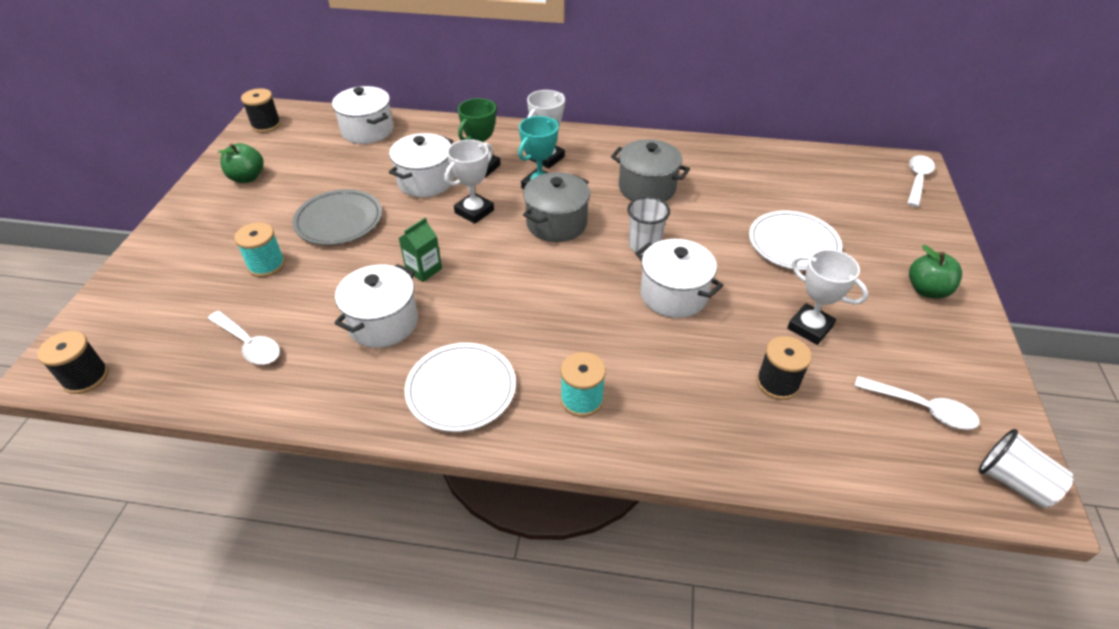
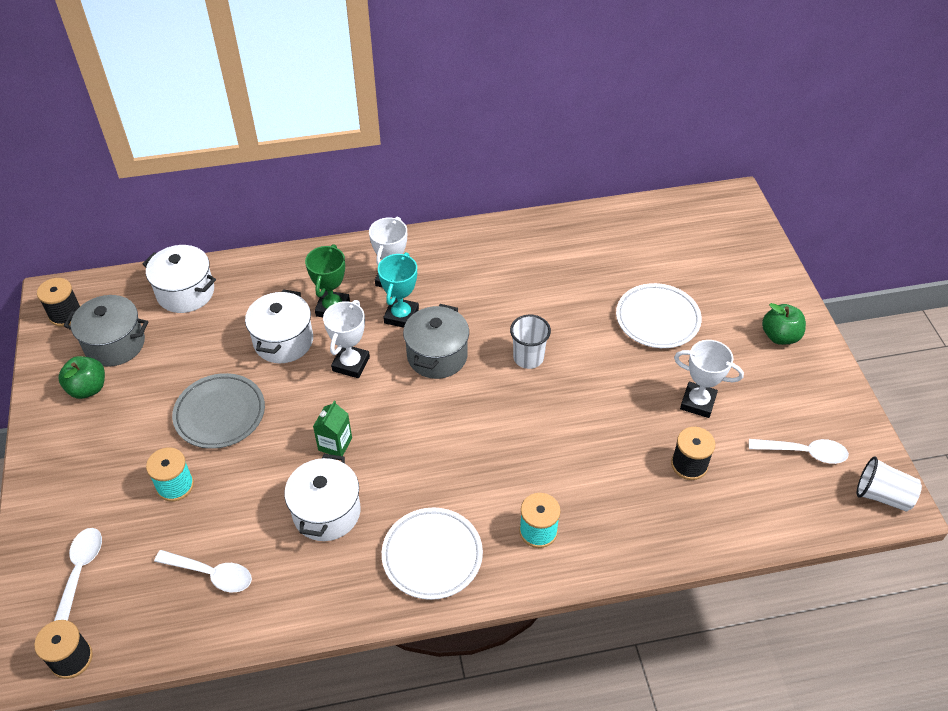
camera: 20 degrees left, 5 degrees up
(647, 188) = (505, 290): grey pot -> grey pot (115, 344)
(673, 295) = (574, 403): white pot -> none
(917, 180) = (742, 216): white spoon -> white spoon (80, 571)

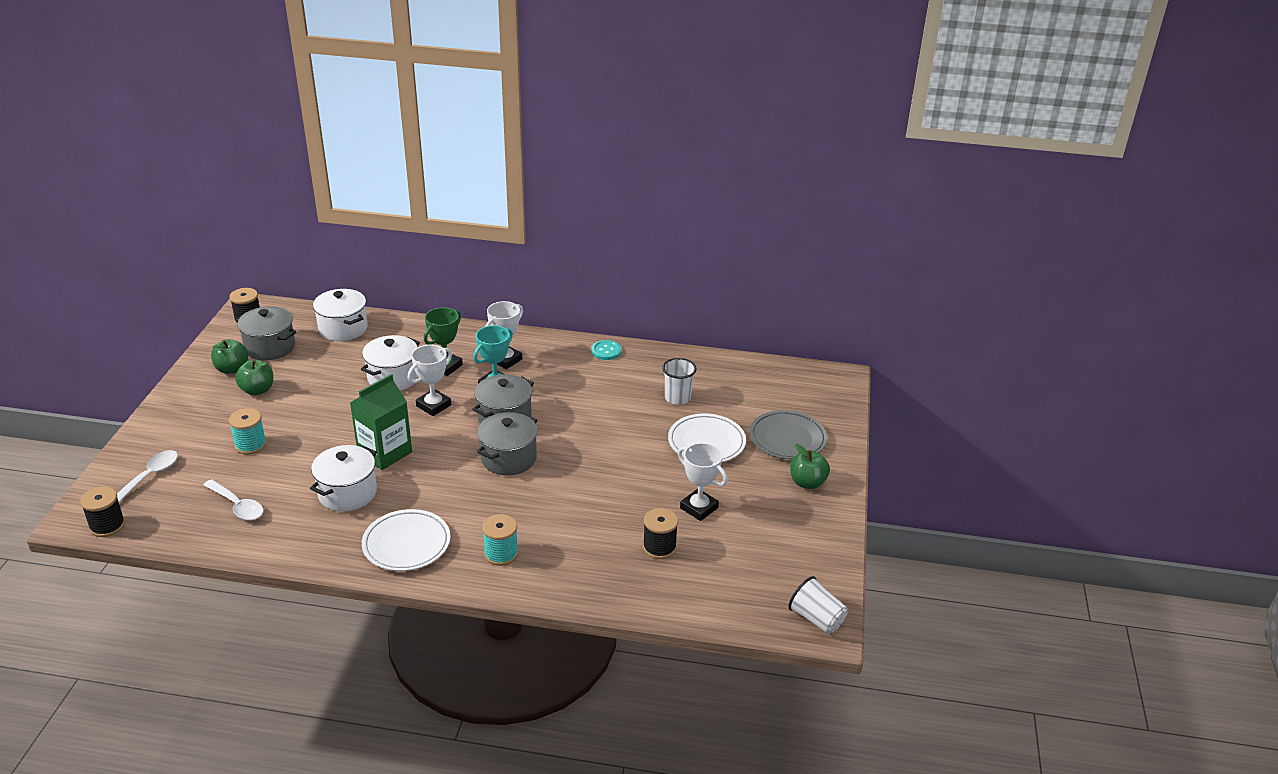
camera: 20 degrees right, 15 degrees down
(136, 408) = (257, 390): none -> green apple
(220, 414) = (314, 410): grey plate -> grey plate (787, 439)
(335, 444) = (385, 453): green carton -> green carton, size x1.76
(472, 406) = (508, 458): none -> grey pot
(490, 236) = (606, 351): none -> turquoise button
(528, 358) = (577, 439): white cup -> white cup (677, 398)
(804, 452) = (767, 568): white spoon -> none

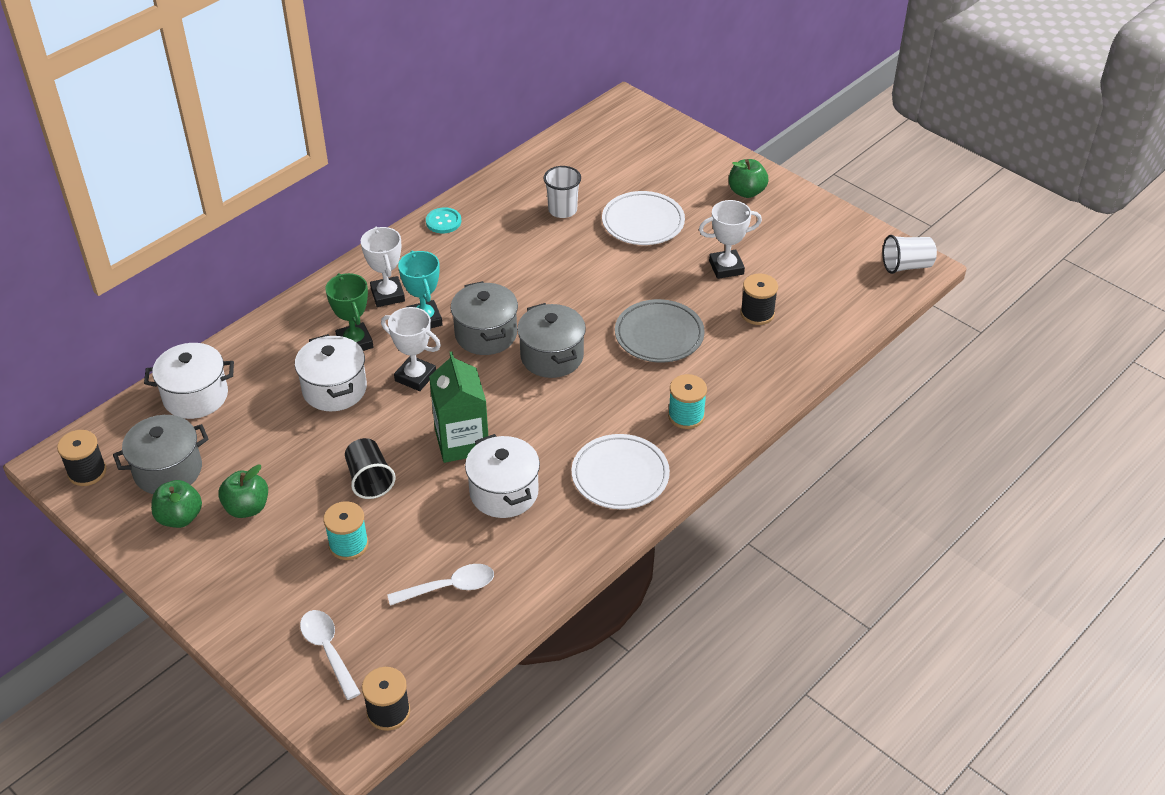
camera: 55 degrees left, 10 degrees up
(317, 428) = (369, 480): none -> black cup
(433, 405) = (415, 377): white trophy -> white trophy turned 45 degrees counterclockwise
(787, 439) = (680, 174): grey plate -> grey plate (659, 335)

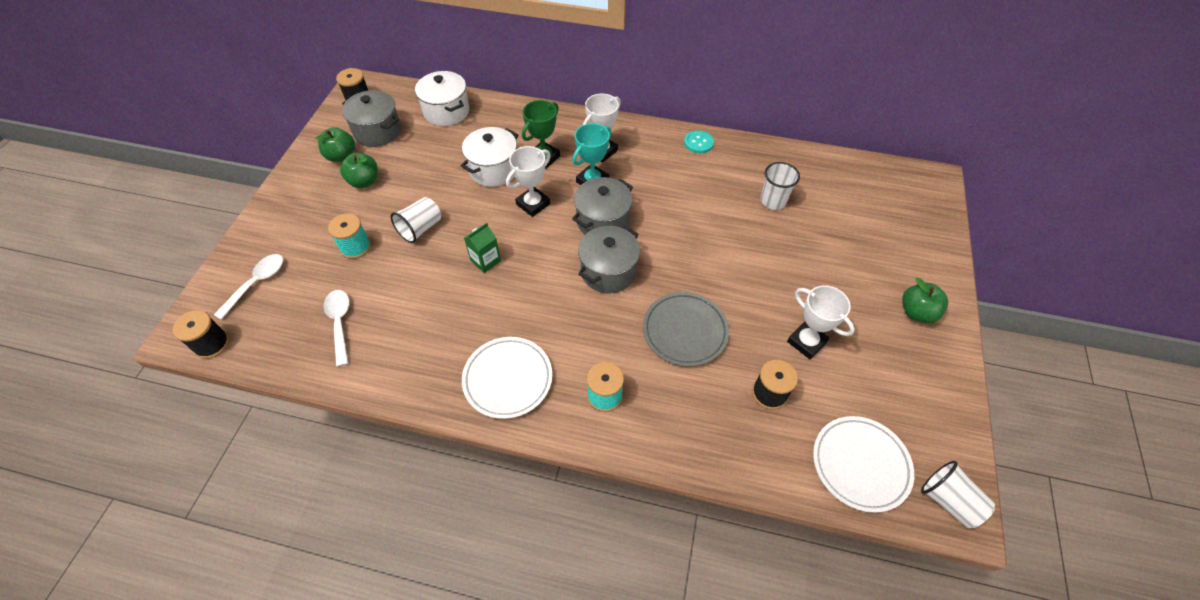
camera: 60 degrees right, 10 degrees up
(369, 480) = (420, 228): black cup -> white cup
(415, 377) = (533, 204): white trophy -> white trophy turned 45 degrees clockwise
(449, 587) = (340, 323): white spoon -> white spoon turned 150 degrees counterclockwise
(462, 441) = (485, 261): green carton -> green carton, size x0.57
(504, 492) = (448, 310): white pot -> none
(643, 222) = (807, 257): white plate -> white plate (860, 465)

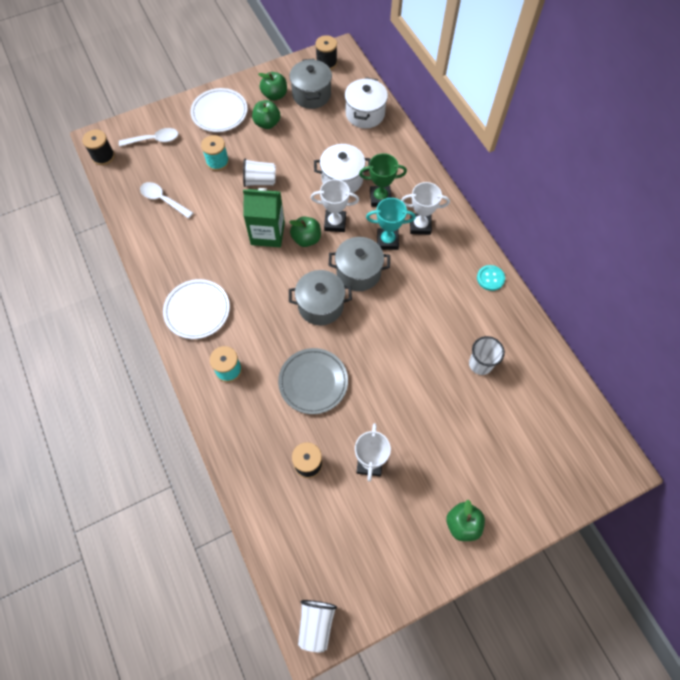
camera: 50 degrees right, 10 degrees up
(340, 323) = (163, 200): white spoon -> white spoon turned 90 degrees counterclockwise
(485, 261) = (267, 233): green carton -> green carton, size x1.76
(526, 235) = (306, 239): none -> green apple
(860, 465) = (299, 552): white plate -> white plate (219, 113)

